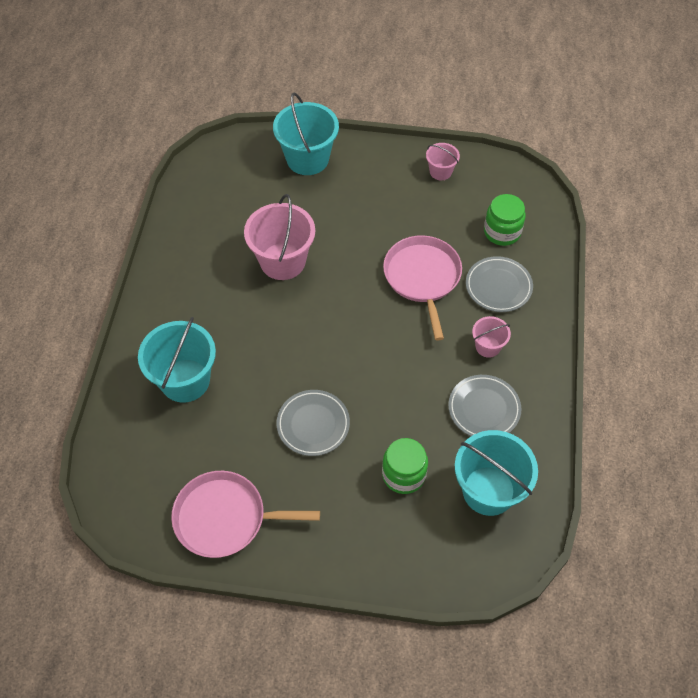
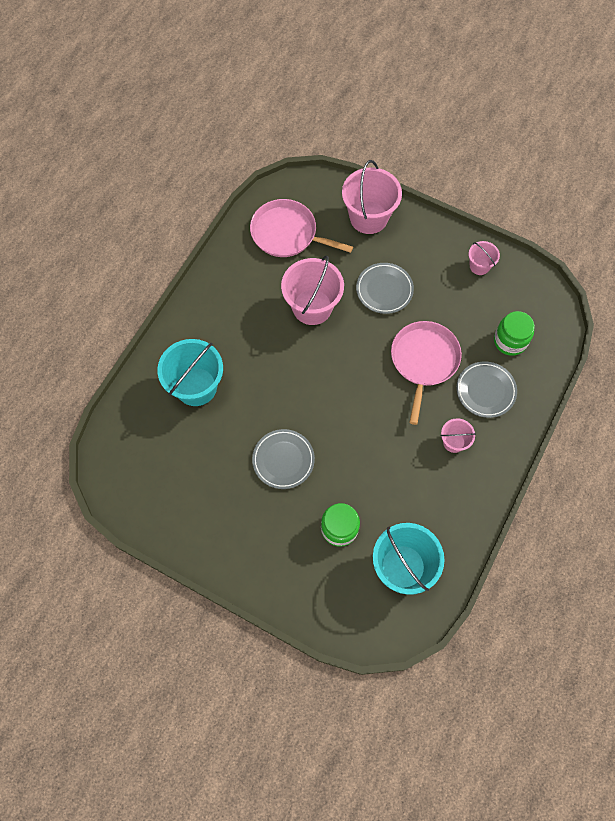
camera: 20 degrees right, 10 degrees up
(225, 518) = (186, 513): pink pan -> pink pan (287, 233)
(307, 159) = (368, 217): turquoise bucket -> pink bucket
(484, 409) = (428, 496): grey plate -> grey plate (384, 290)

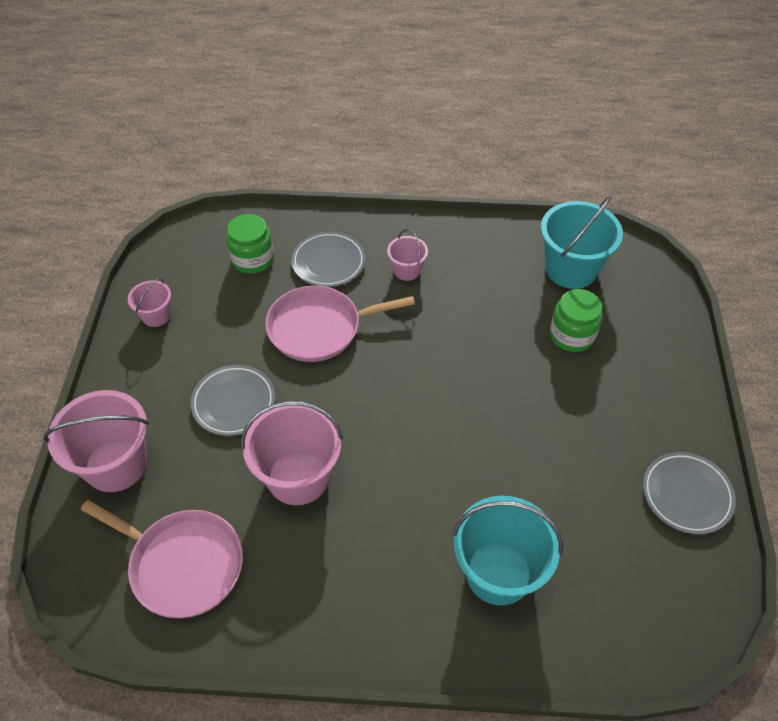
camera: 115 degrees left, 15 degrees down
(283, 460) = (532, 421): grey plate -> grey plate (686, 495)
(287, 233) = (182, 564): pink pan -> pink pan turned 60 degrees counterclockwise

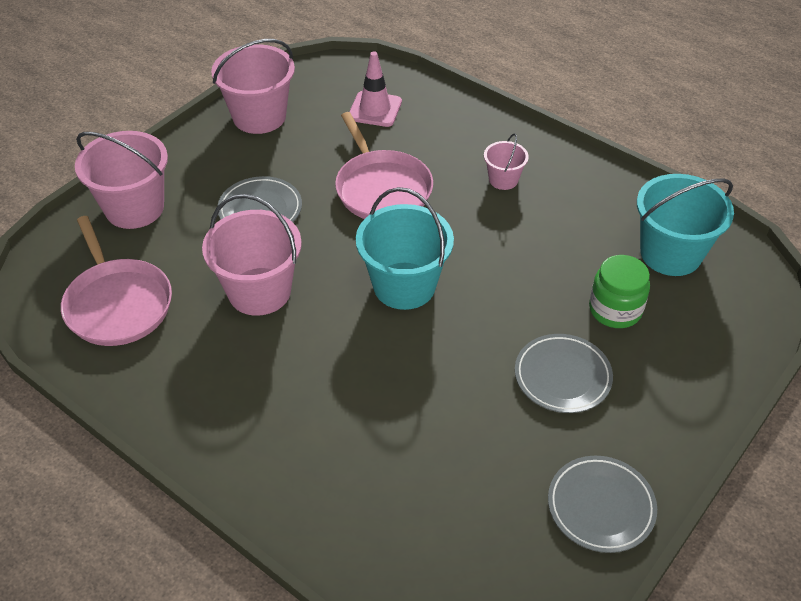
camera: 35 degrees right, 5 degrees down
(156, 316) = (259, 116): pink bucket -> pink bucket, size x1.93
(252, 259) = (375, 109): green jar -> pink traffic cone
(319, 328) = (382, 188): pink pan -> pink pan turned 135 degrees counterclockwise
(328, 262) = (438, 141): grey plate -> grey plate (562, 376)
(498, 573) = (356, 460): turquoise bucket -> turquoise bucket (404, 286)

